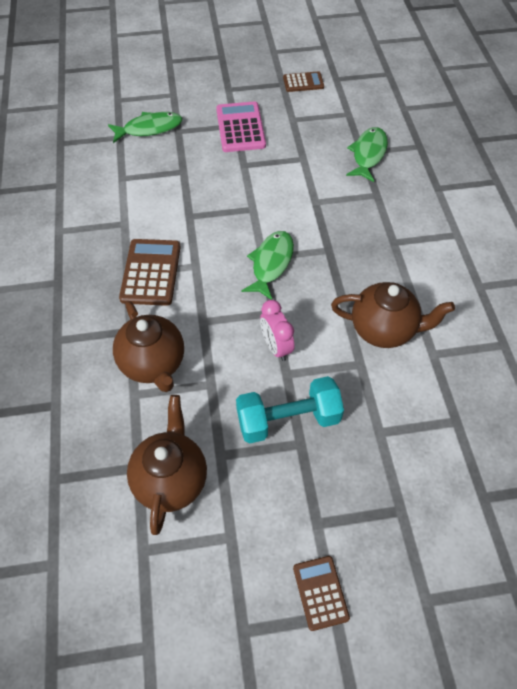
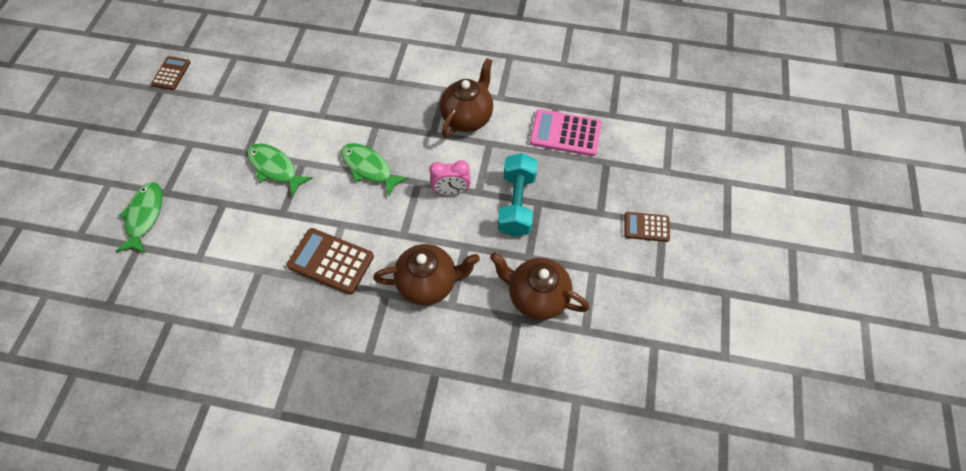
camera: 70 degrees left, 5 degrees up
(240, 128) = (196, 140): pink calculator -> pink calculator (565, 133)
(368, 154) = (291, 61): green fish -> green fish (275, 168)

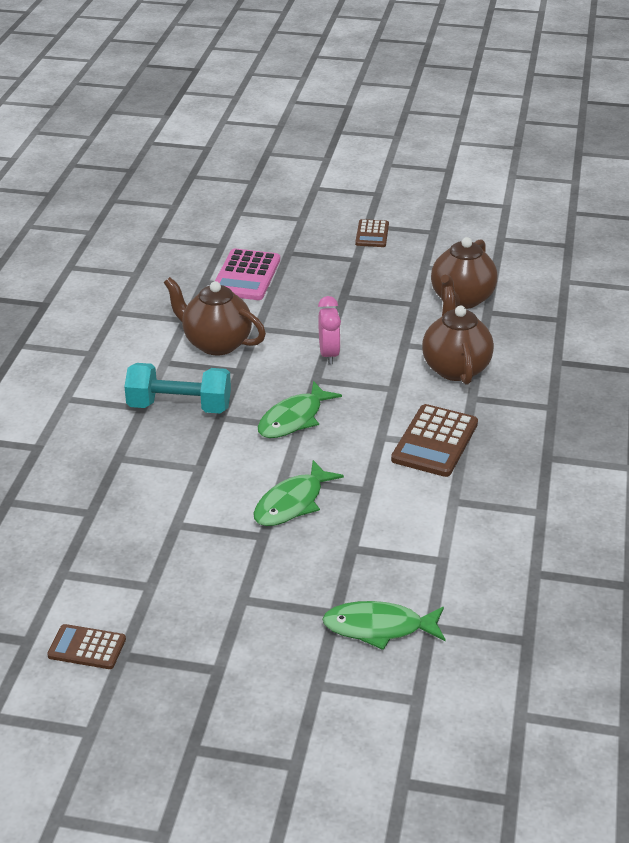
camera: 90 degrees left, 25 degrees down
(516, 204) = (346, 310): turquoise dumbbell -> turquoise dumbbell (179, 407)

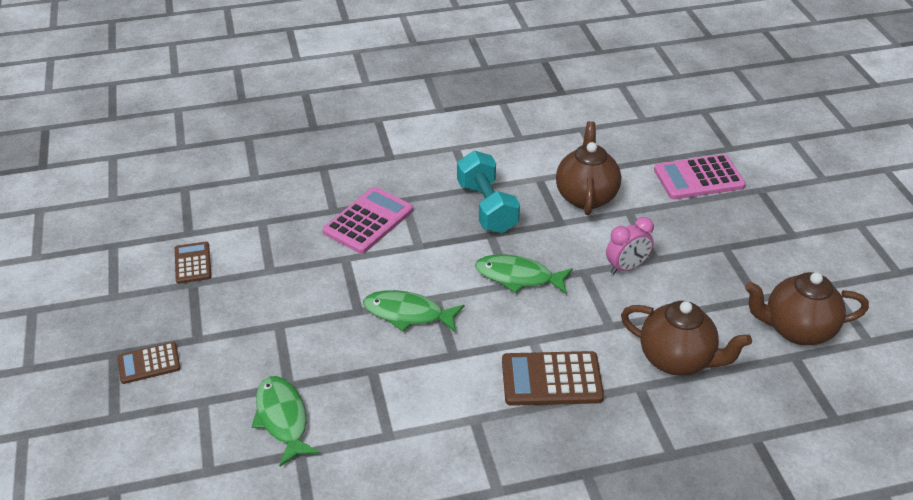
camera: 65 degrees right, 5 degrees up
(131, 492) = (368, 221): none -> pink calculator
(372, 234) = (847, 231): brown calculator -> brown calculator (149, 363)
(455, 368) = (677, 360): brown teapot -> brown teapot turned 60 degrees clockwise

